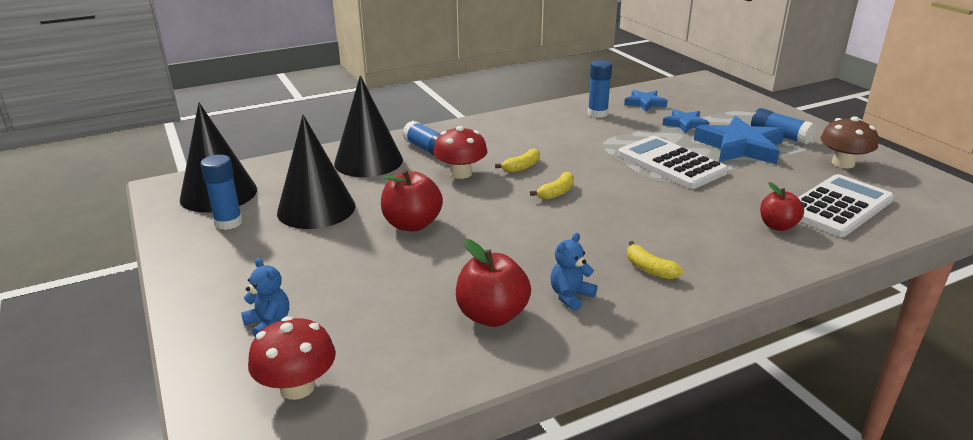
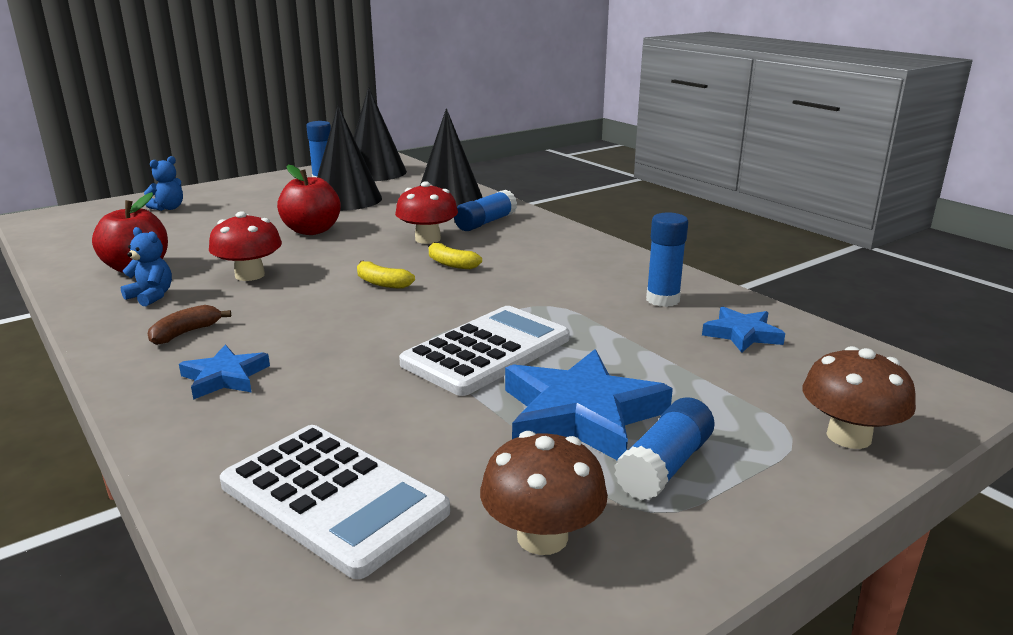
camera: 80 degrees right, 5 degrees down
(297, 387) = (86, 223): red mushroom -> red mushroom (250, 275)
(649, 269) = (186, 333): yellow banana -> brown banana
(685, 124) = (665, 367): blue star -> blue star (225, 377)
(743, 102) = (849, 436): none -> brown mushroom
(777, 226) = (271, 426): red apple -> none

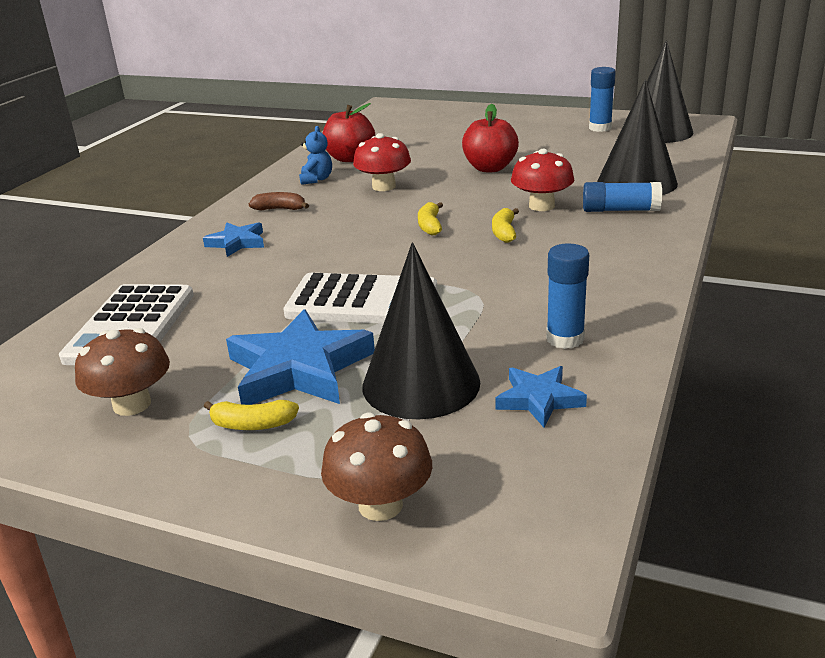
camera: 60 degrees right, 5 degrees up
(169, 208) = (456, 120): blue teddy bear -> none
(346, 199) = (574, 150): black cone -> black cone (421, 384)
(664, 466) = (252, 424): blue glue stick -> yellow banana

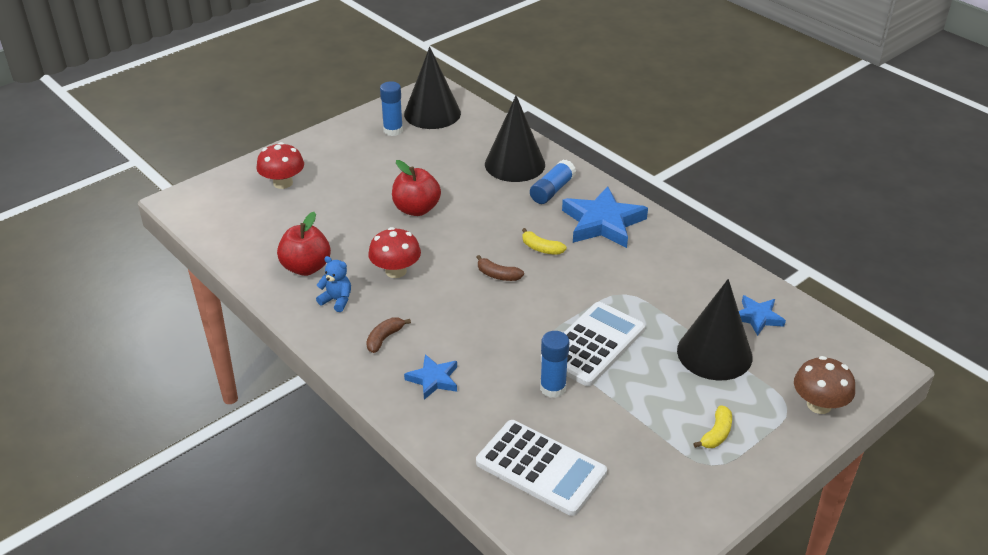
camera: 65 degrees left, 10 degrees up
(132, 404) = (658, 485): brown mushroom -> none
(299, 368) = (663, 397): blue star -> blue star (602, 223)
(430, 226) = (498, 275): yellow banana -> brown banana
(541, 206) = (513, 216): red mushroom -> red mushroom (283, 183)
(565, 339) = (702, 283): blue glue stick -> blue glue stick (553, 388)

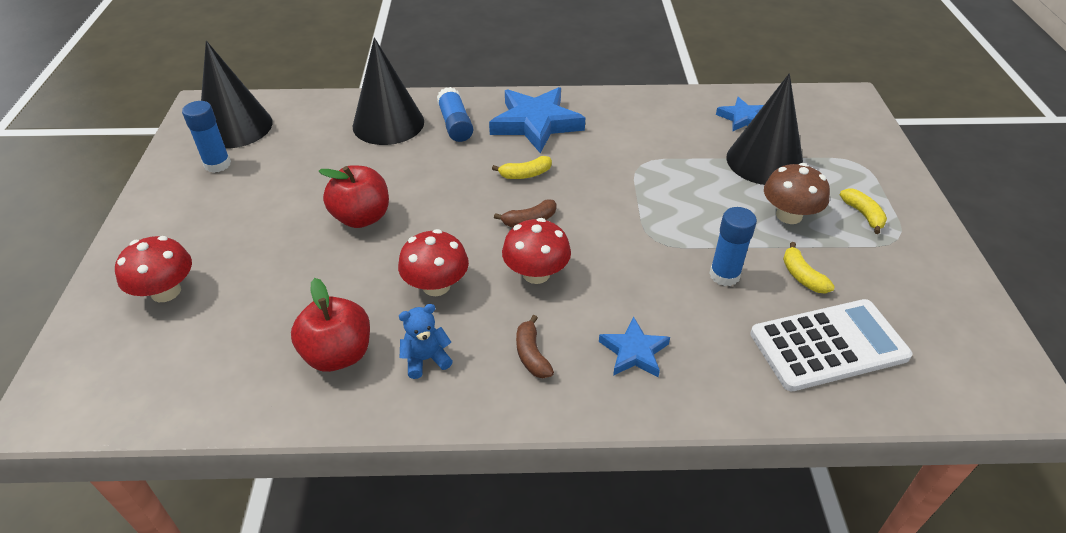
camera: 50 degrees left, 5 degrees up
(453, 304) = (536, 273): none -> red mushroom
(593, 344) = (689, 218): white calculator -> none
(599, 427) = (802, 276): none -> yellow banana
(819, 405) = (869, 147): brown mushroom -> brown mushroom (789, 215)

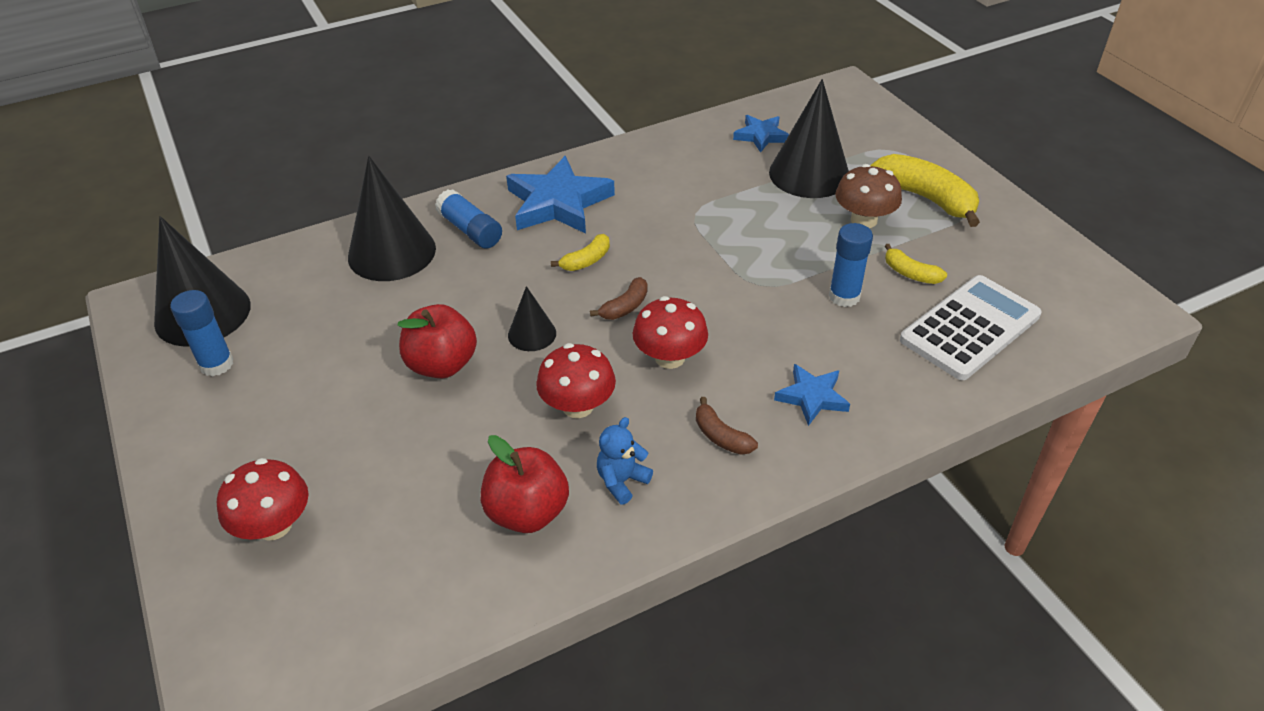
camera: 25 degrees left, 0 degrees up
(443, 217) = (532, 334): none -> black cone
(863, 215) = (925, 198): yellow banana -> yellow banana, size x1.95

